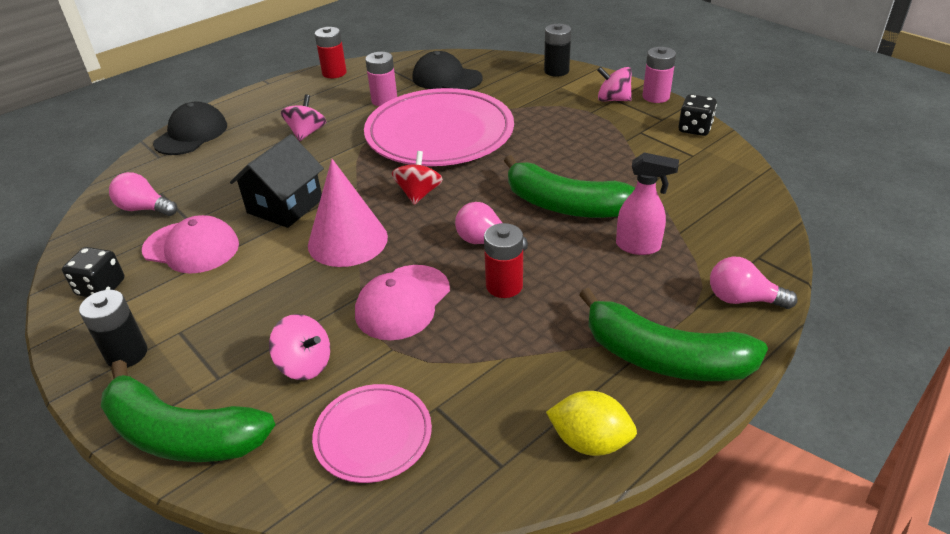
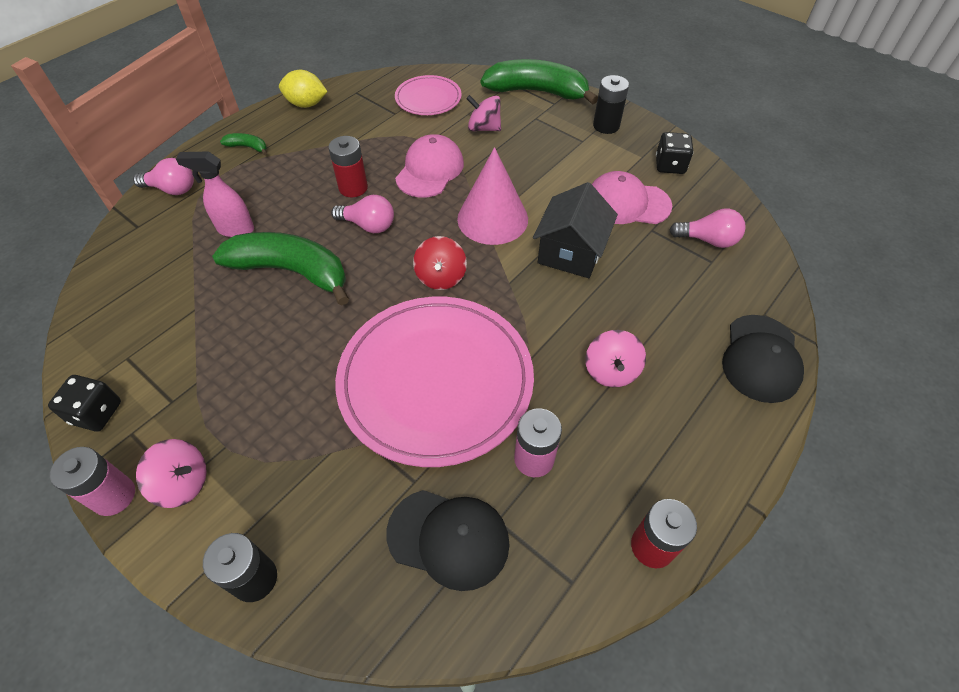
camera: 170 degrees right, 15 degrees up
(664, 358) = (248, 147): green banana -> green banana, size x0.42

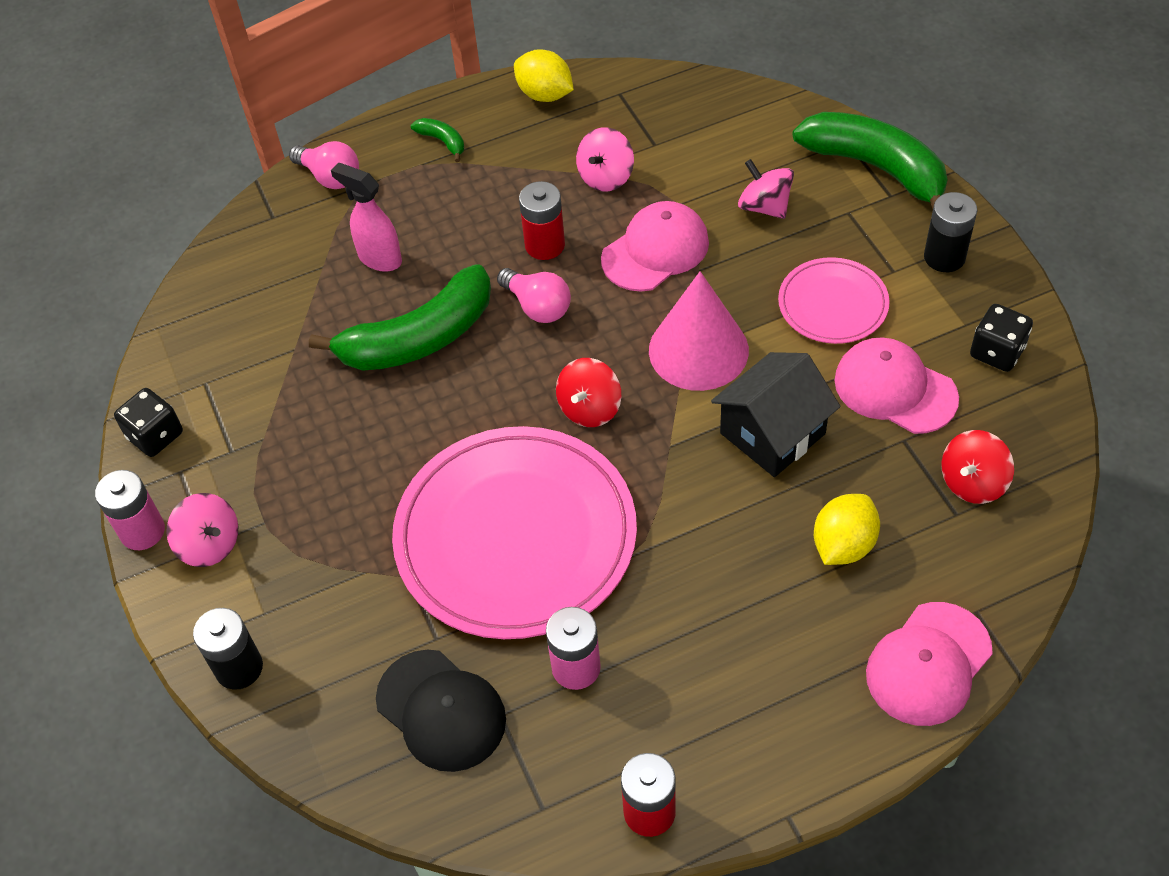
camera: 30 degrees right, 0 degrees up
(291, 271) = (419, 338): green banana -> green banana turned 105 degrees clockwise
(428, 98) = (713, 134): pink plate -> pink plate (833, 304)
(611, 371) = (727, 605): pink spinning top -> pink spinning top (606, 177)
(659, 304) = (843, 545): none -> yellow lemon
(708, 240) = (972, 482): pink light bulb -> red spinning top
(761, 358) = (928, 664): black cap -> pink cap

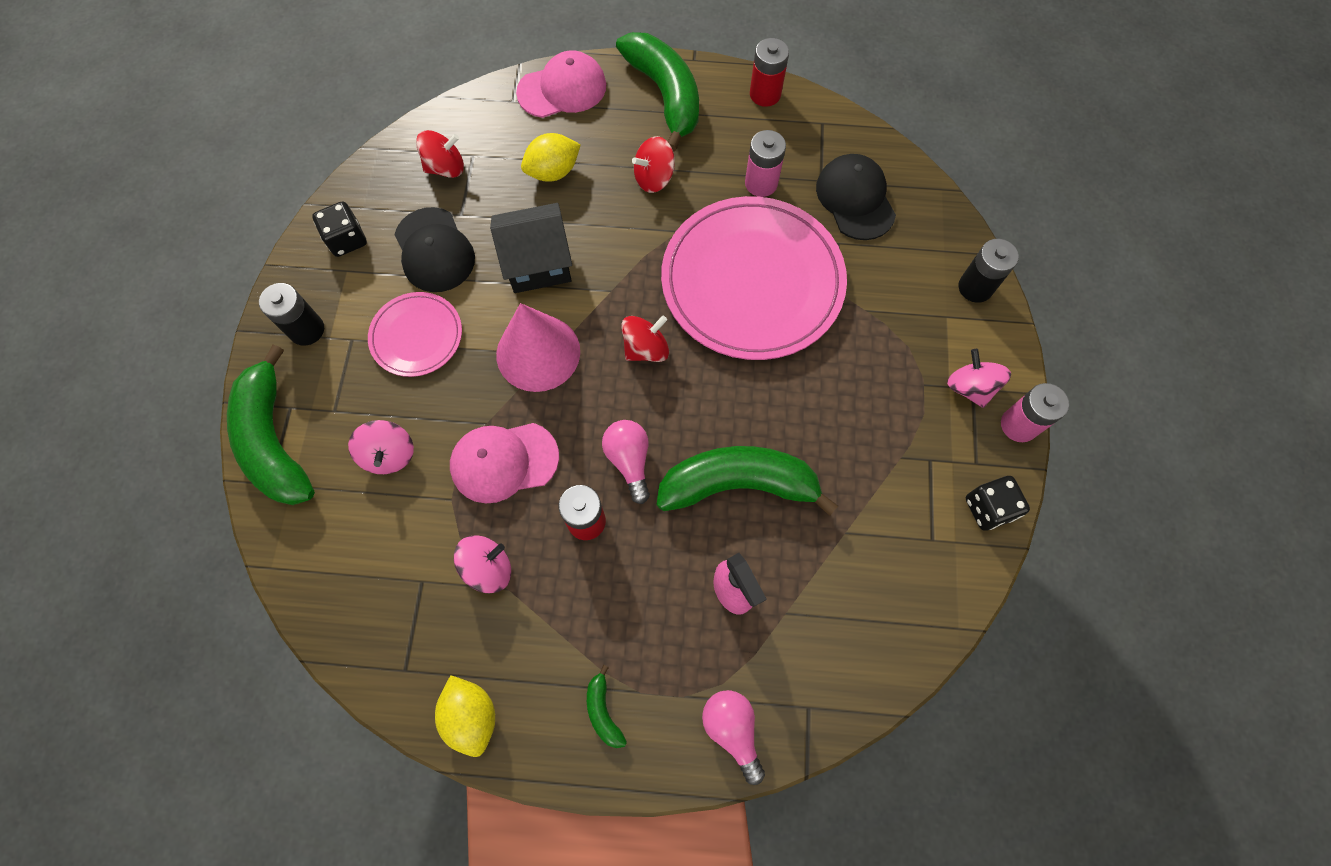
camera: 155 degrees left, 15 degrees up
(715, 602) = (654, 178): none -> red spinning top
(786, 732) = (665, 95): none -> green banana
(895, 389) = (434, 250): pink cap -> black cap

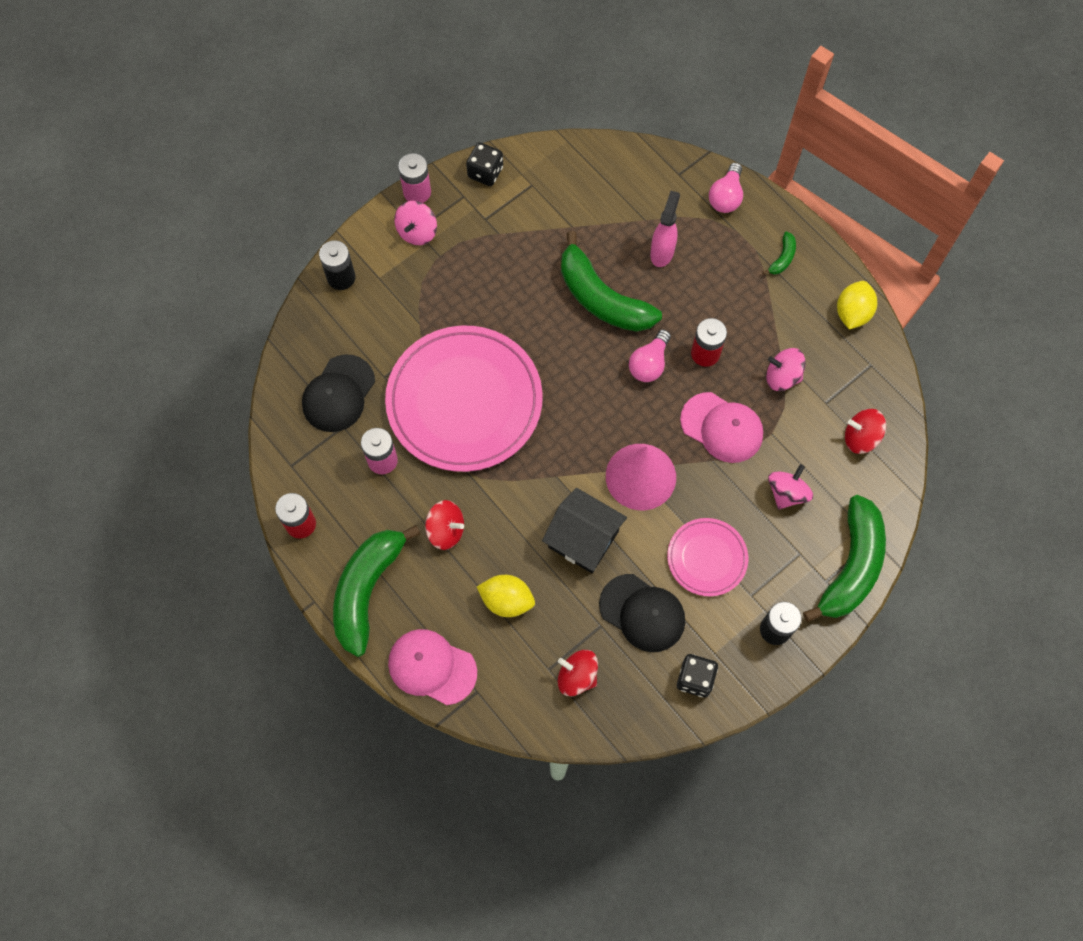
camera: 135 degrees left, 0 degrees up
(434, 250) = (642, 613): black cap -> black cap turned 105 degrees clockwise
(646, 348) = (573, 419): red spinning top -> red spinning top (860, 438)

